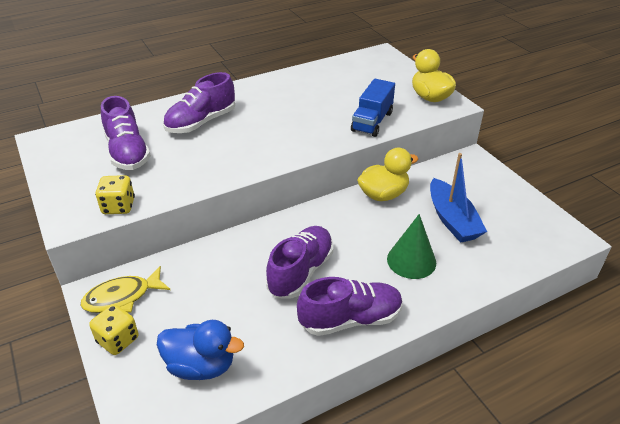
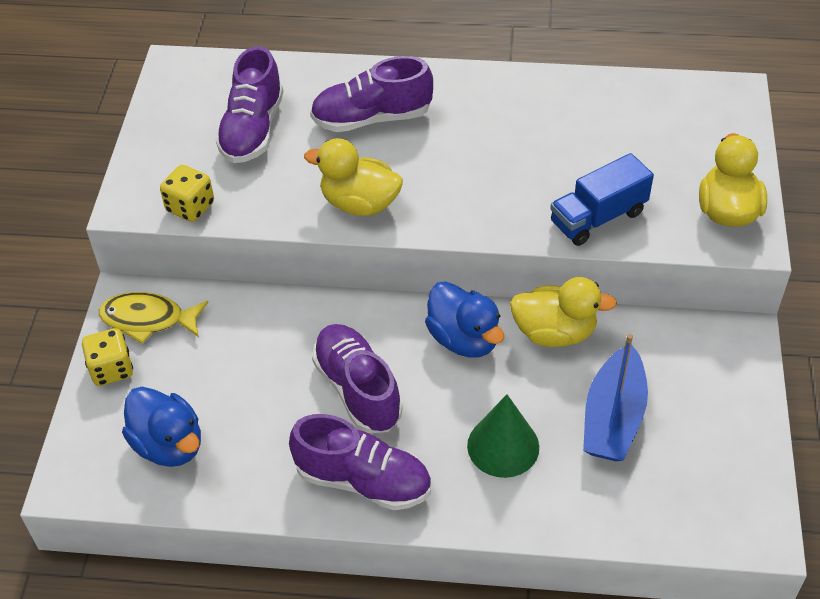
camera: 35 degrees right, 10 degrees up
(232, 163) = (359, 203): none -> yellow duck
(301, 272) = (357, 389): purple shoe -> purple shoe turned 90 degrees counterclockwise
(338, 218) = (464, 339): none -> blue duck

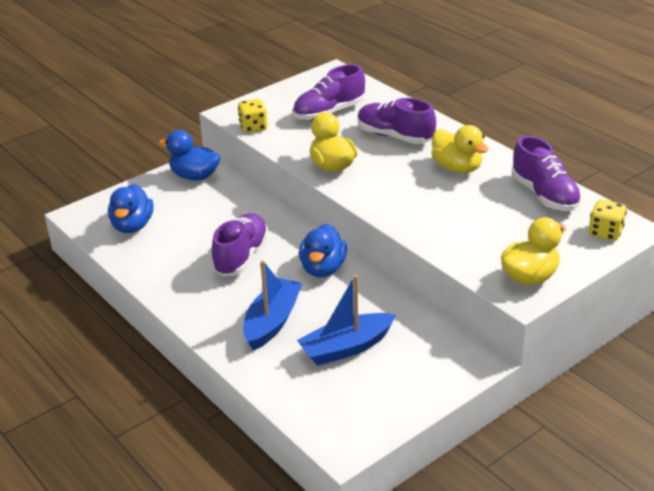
camera: 45 degrees right, 15 degrees down
(111, 369) = (152, 185): yellow dice -> yellow dice (605, 233)
(148, 319) = (194, 176): yellow fish -> blue duck
(363, 480) = (188, 291): purple shoe -> purple shoe (544, 195)
(503, 446) = (272, 322): green cone -> blue boat
(554, 332) = (374, 294): yellow duck -> yellow duck (457, 168)
(598, 217) = (447, 238): blue truck -> none

